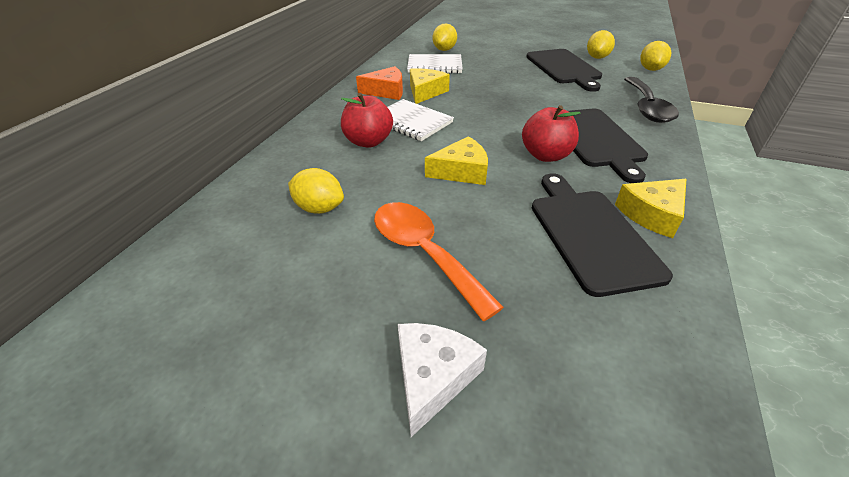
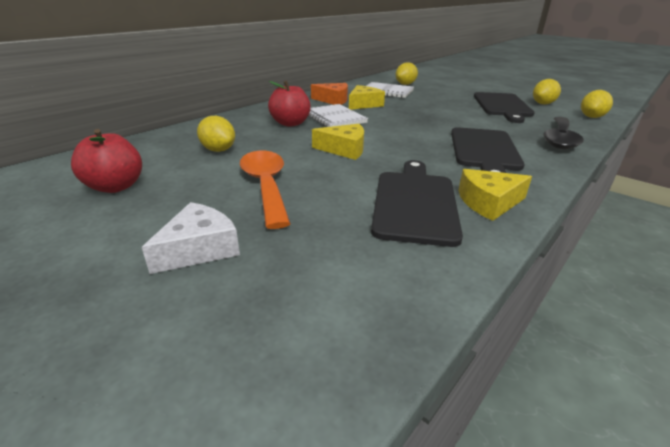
camera: 20 degrees right, 10 degrees down
(546, 155) = (426, 152): red apple -> red apple (115, 187)

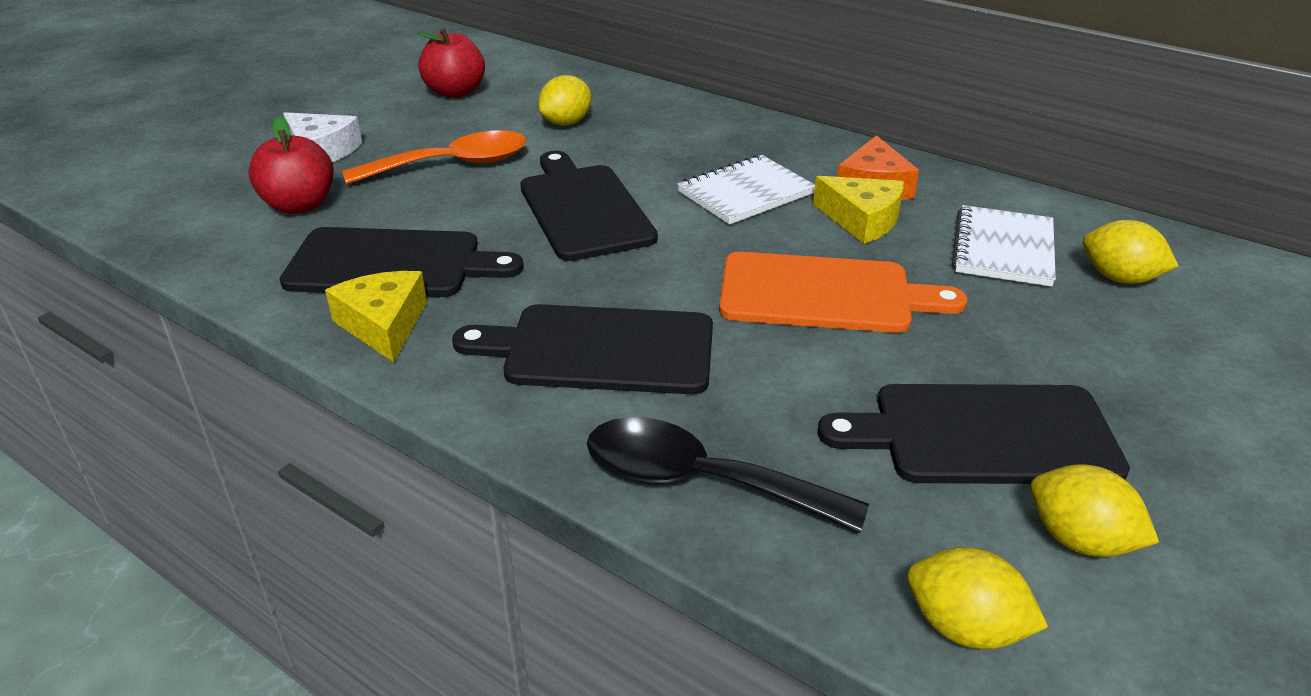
camera: 85 degrees right, 5 degrees up
(290, 123) = (698, 157): red apple -> red apple (299, 205)
(344, 149) = (583, 208): yellow cheese -> black cutting board
(424, 114) = (824, 294): none -> orange cutting board

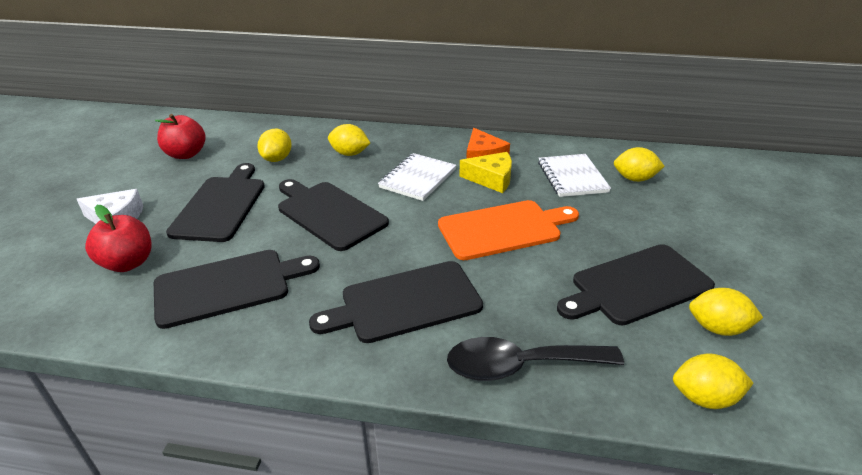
camera: 25 degrees left, 0 degrees up
(384, 325) = (253, 331): yellow cheese -> none
(452, 165) = (221, 205): orange spoon -> black cutting board
(671, 137) = (349, 154): none -> yellow lemon

